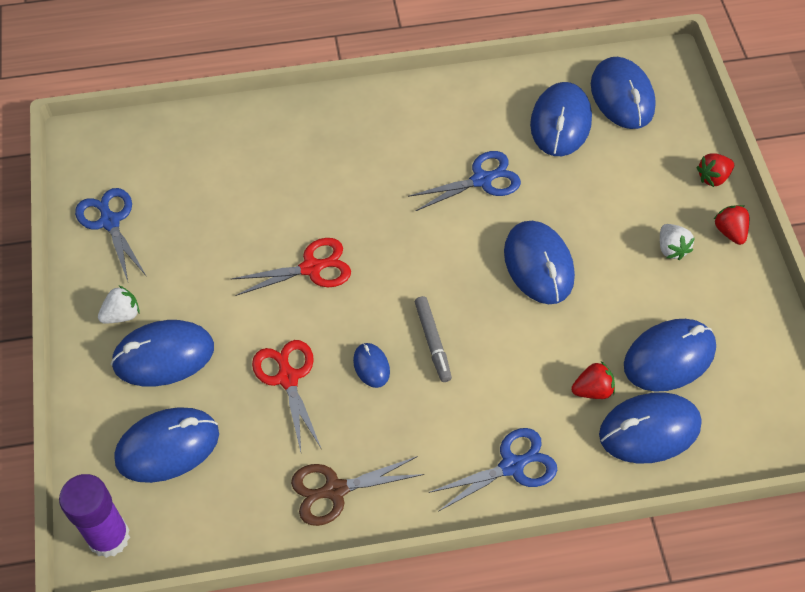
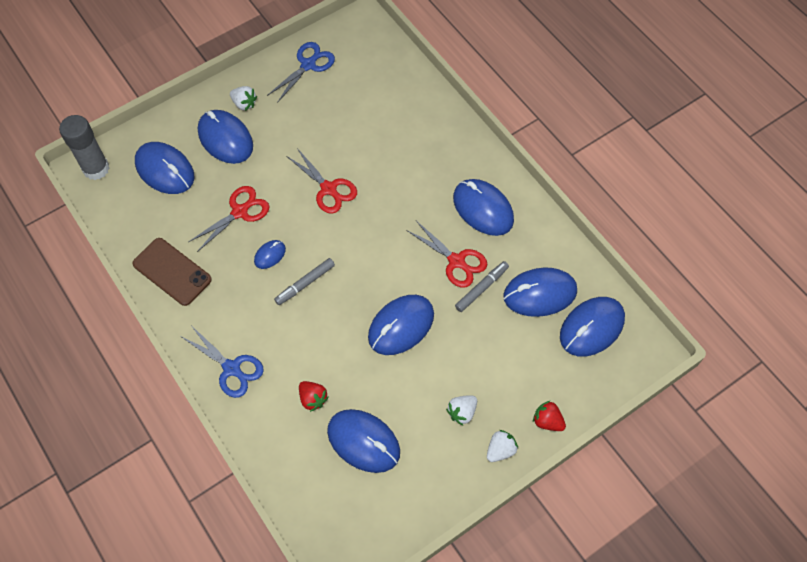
camera: 65 degrees right, 5 degrees up
(109, 537) = (96, 169): purple glue stick -> grey glue stick
(334, 490) = (172, 271): brown scissors -> brown phone
(482, 180) = (456, 261): blue scissors -> red scissors
(528, 171) = (481, 288): none -> grey marker
(649, 430) = (297, 447): blue mouse -> blue mouse (483, 209)
(730, 232) = (500, 450): red strawberry -> white strawberry

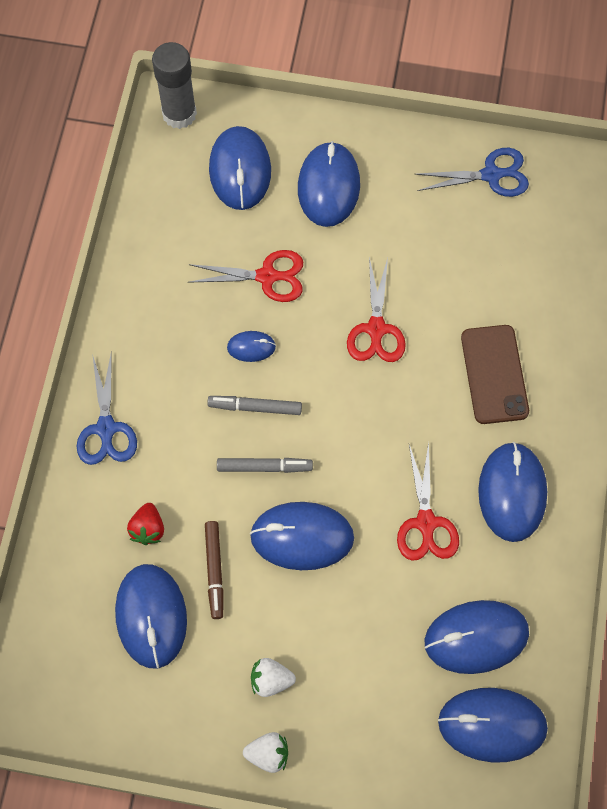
camera: 45 degrees right, 5 degrees up
(172, 271) = (147, 282): brown phone -> brown phone (494, 374)
(244, 104) = (384, 164): white strawberry -> none
(373, 386) = (214, 571): none -> brown marker
(481, 288) = (422, 575): grey marker -> grey marker (264, 467)
(539, 293) = (476, 637): blue mouse -> blue mouse turned 45 degrees counterclockwise
(547, 421) = (344, 773): red strawberry -> none

